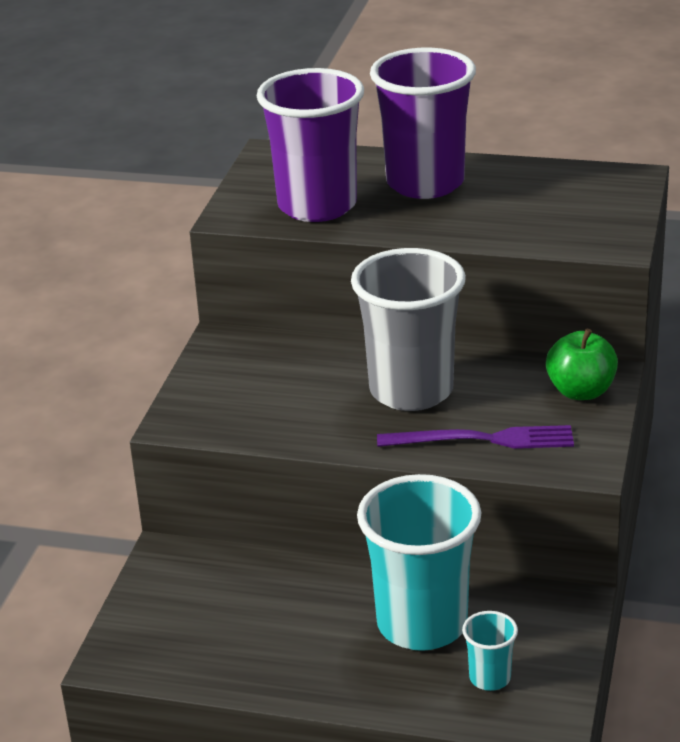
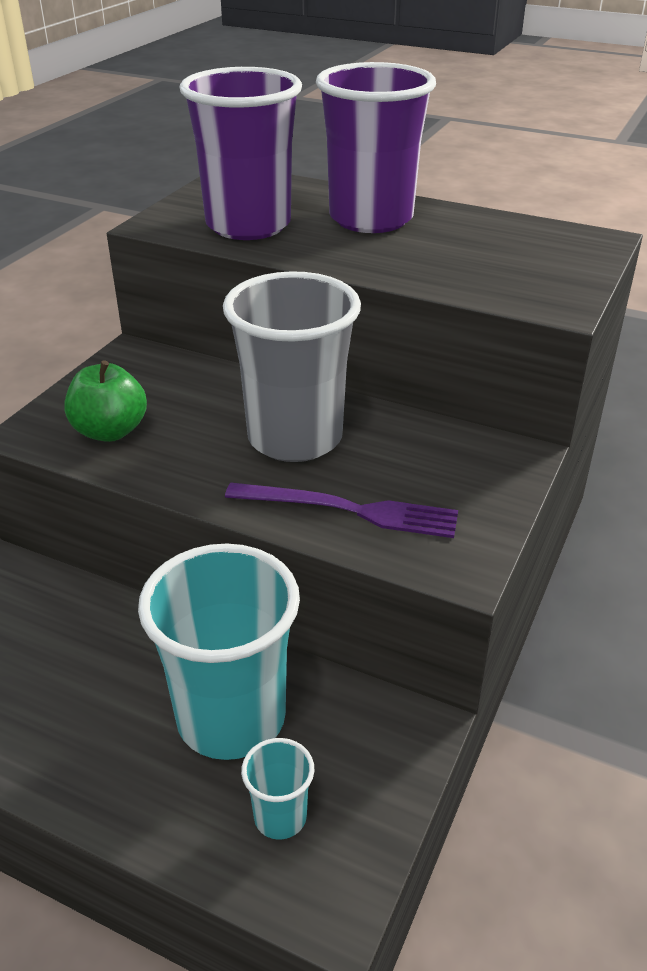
camera: 10 degrees right, 5 degrees up
(581, 391) = (484, 470): green apple -> green apple (110, 431)

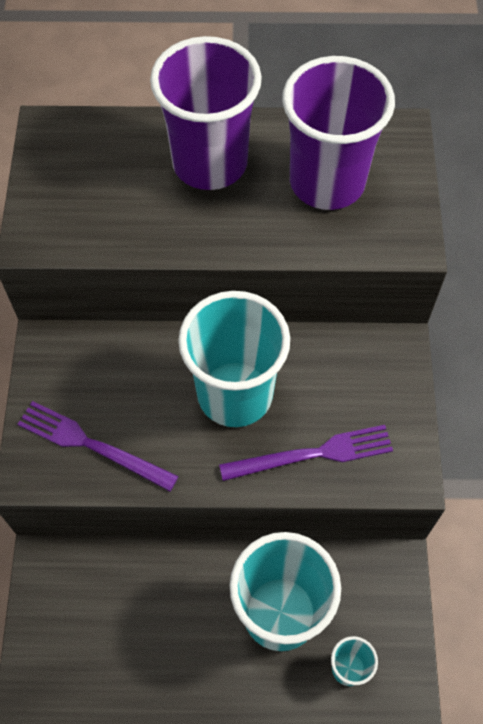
camera: 25 degrees left, 25 degrees up
(110, 431) = (92, 445): green apple -> purple fork
(248, 225) = (113, 212): purple cup -> purple cup (327, 182)
(295, 438) = (235, 394): grey cup -> turquoise cup

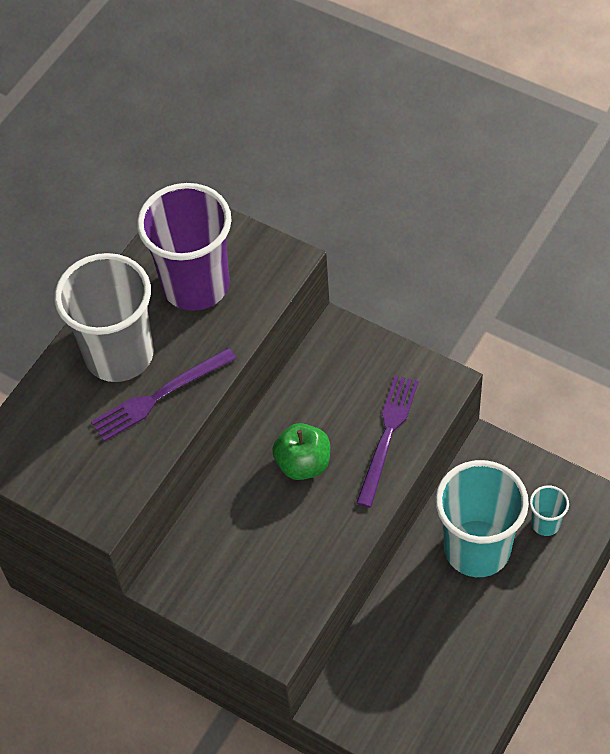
camera: 55 degrees left, 5 degrees down
(92, 445) = (281, 588): purple fork -> purple fork (160, 396)
(210, 163) = (119, 355): purple cup -> grey cup
(235, 394) = (303, 463): turquoise cup -> green apple

